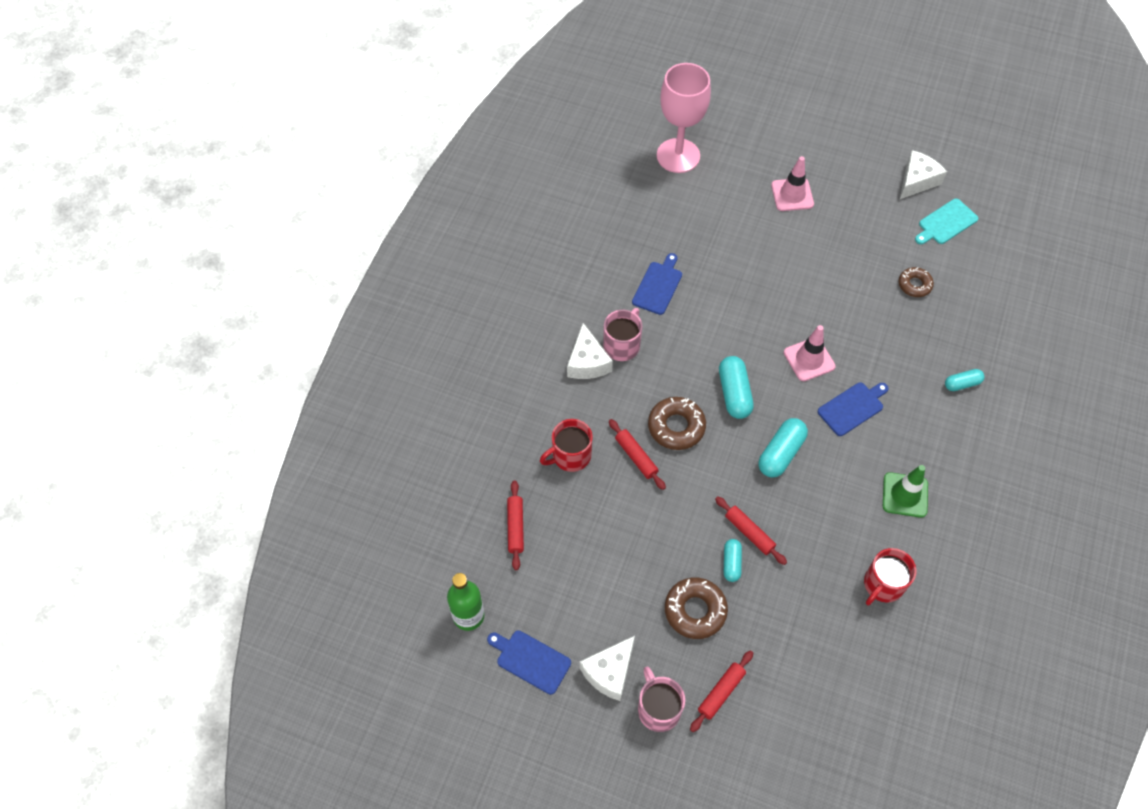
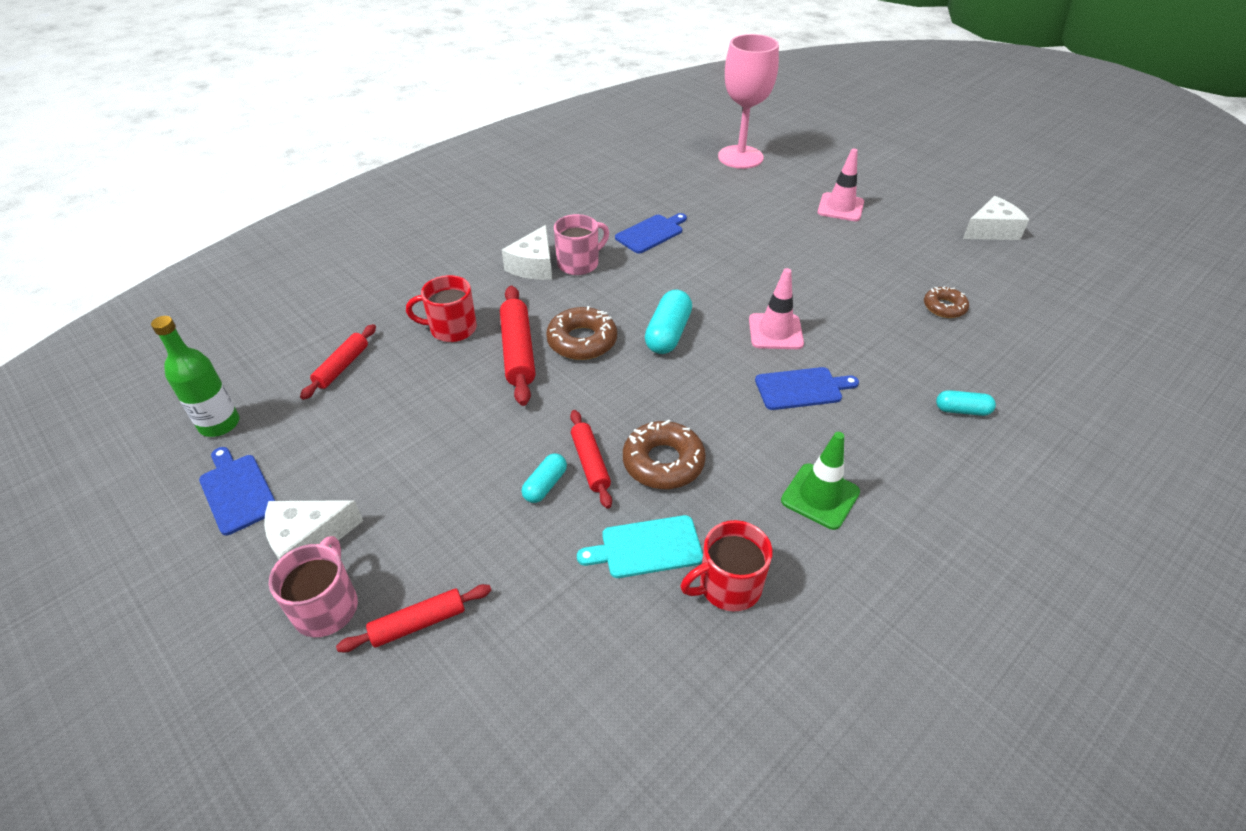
camera: 25 degrees right, 15 degrees down
(636, 457) = (518, 351): red rolling pin -> red rolling pin, size x1.55
(695, 610) = (462, 517): brown donut -> brown donut (663, 462)
(781, 453) = (684, 401): turquoise capsule -> none
(946, 223) = (1011, 269): turquoise cutting board -> turquoise cutting board (646, 547)

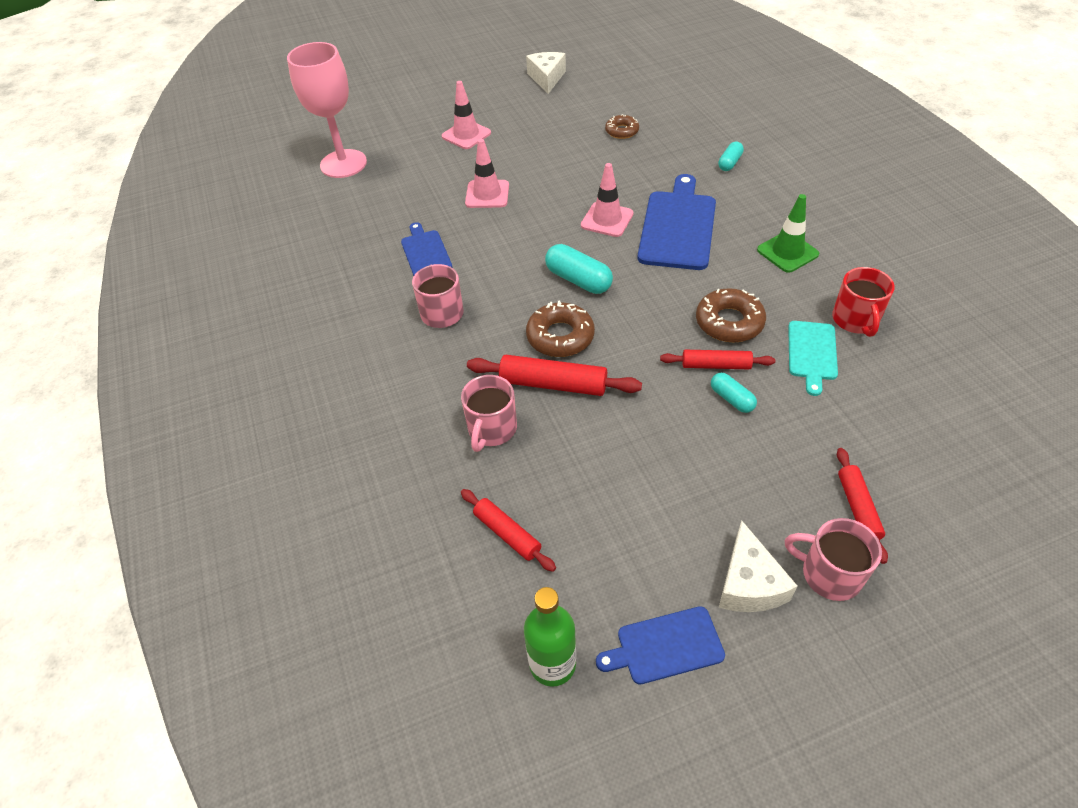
camera: 65 degrees left, 5 degrees up
(451, 329) = (491, 429): red mug -> pink mug
(534, 265) = (424, 346): white cheese -> none
(758, 244) = (487, 194): none -> pink traffic cone
(802, 388) = (678, 226): blue cutting board -> blue cutting board, size x1.75

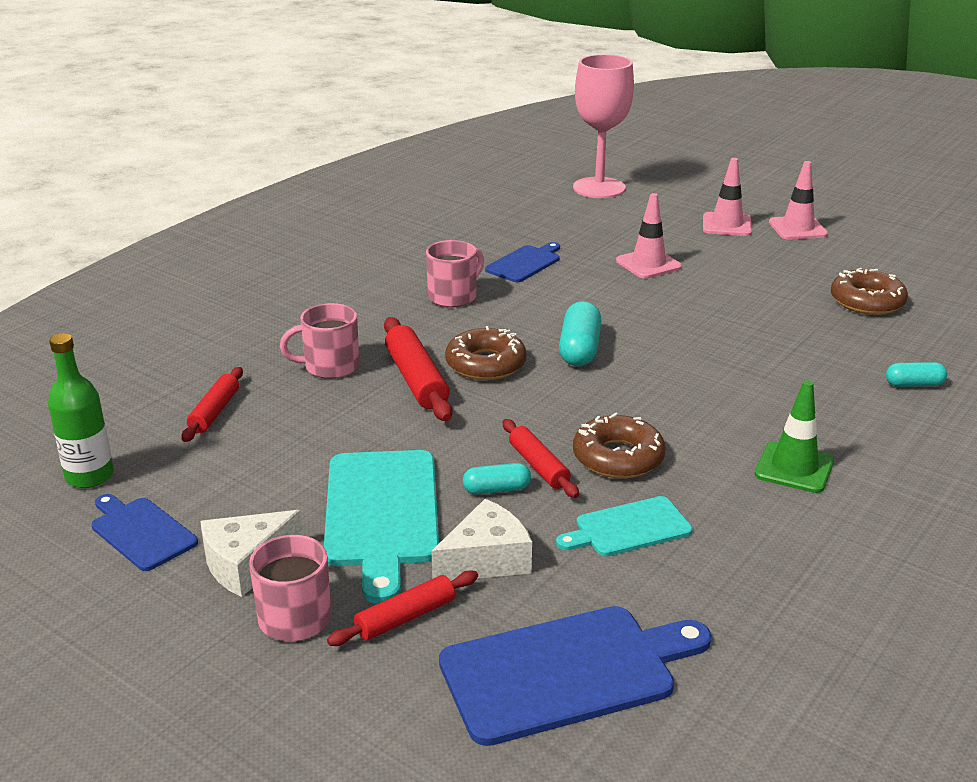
camera: 55 degrees right, 20 degrees down
(547, 78) = (893, 233): white cheese -> white cheese (486, 559)
(607, 219) = (696, 337): pink traffic cone -> pink traffic cone (797, 228)
(622, 131) = (867, 301): brown donut -> brown donut, size x1.57
(678, 226) = (742, 382): blue cutting board -> blue cutting board (566, 671)
(726, 474) = (382, 514): none -> turquoise cutting board
(731, 399) = (496, 489): turquoise capsule -> turquoise capsule turned 60 degrees clockwise
(855, 320) = (726, 549): red mug -> none

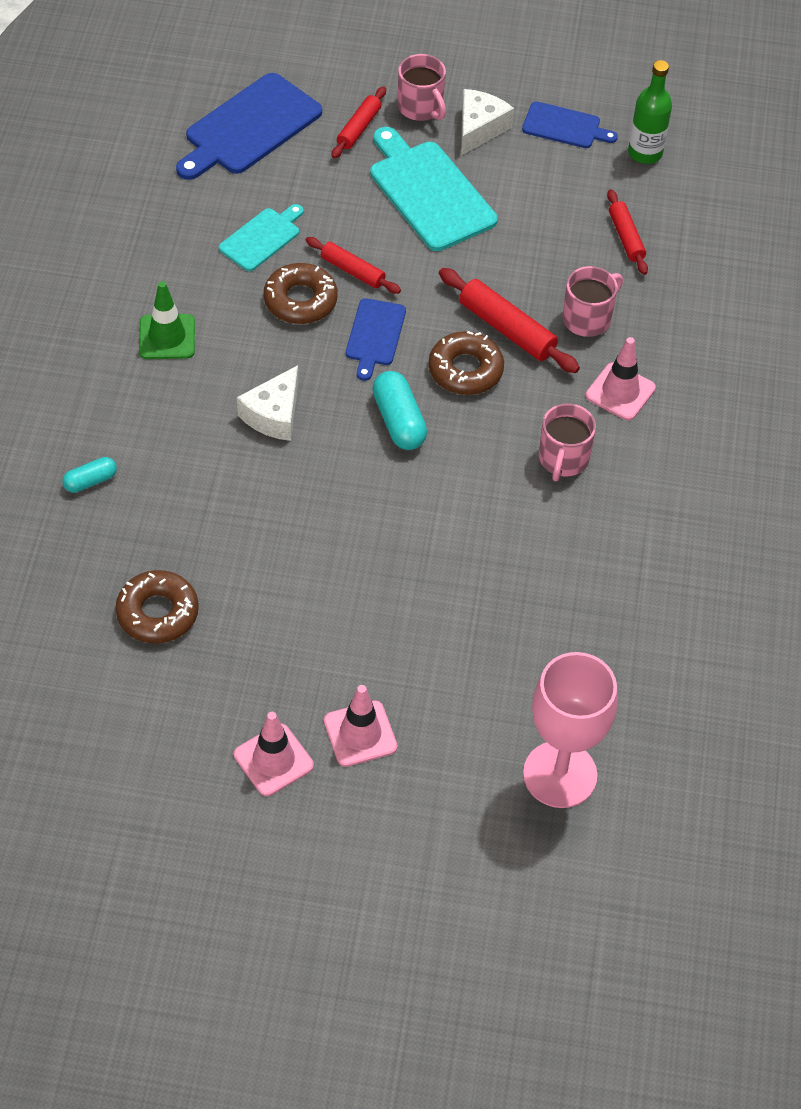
camera: 150 degrees right, 25 degrees up
(486, 559) = (338, 182): white cheese -> white cheese (274, 415)
(496, 489) = (368, 239): turquoise capsule -> none
(525, 263) = (536, 549): blue cutting board -> blue cutting board (375, 335)
(648, 264) = (408, 600): pink traffic cone -> pink traffic cone (620, 392)

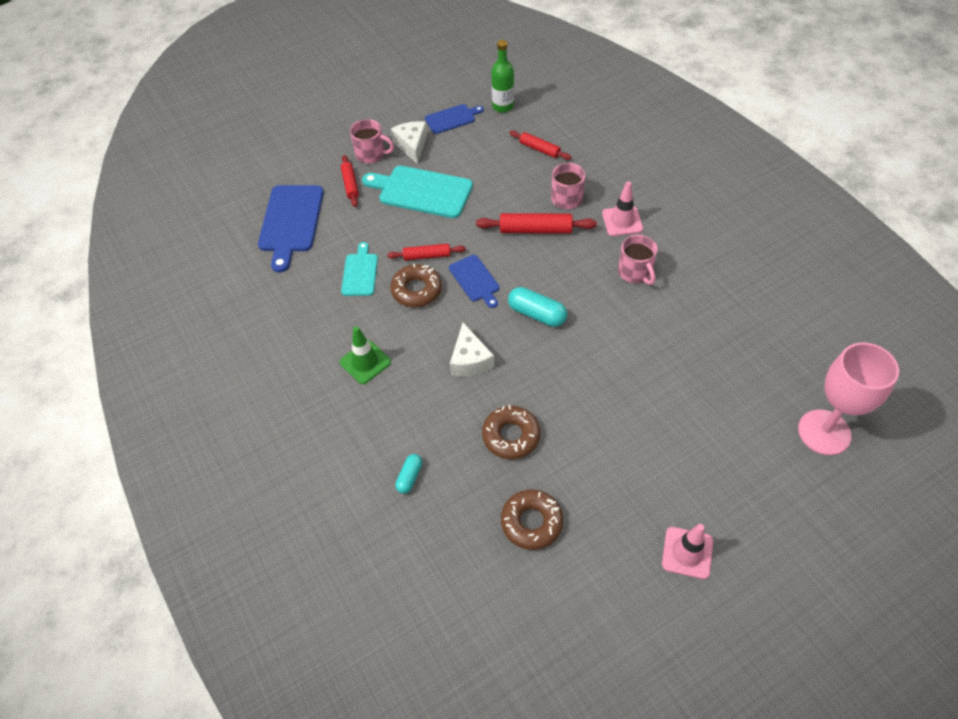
camera: 35 degrees left, 0 degrees up
(360, 734) = (711, 497): pink traffic cone -> none
(465, 370) = (539, 264): brown donut -> brown donut (511, 436)

